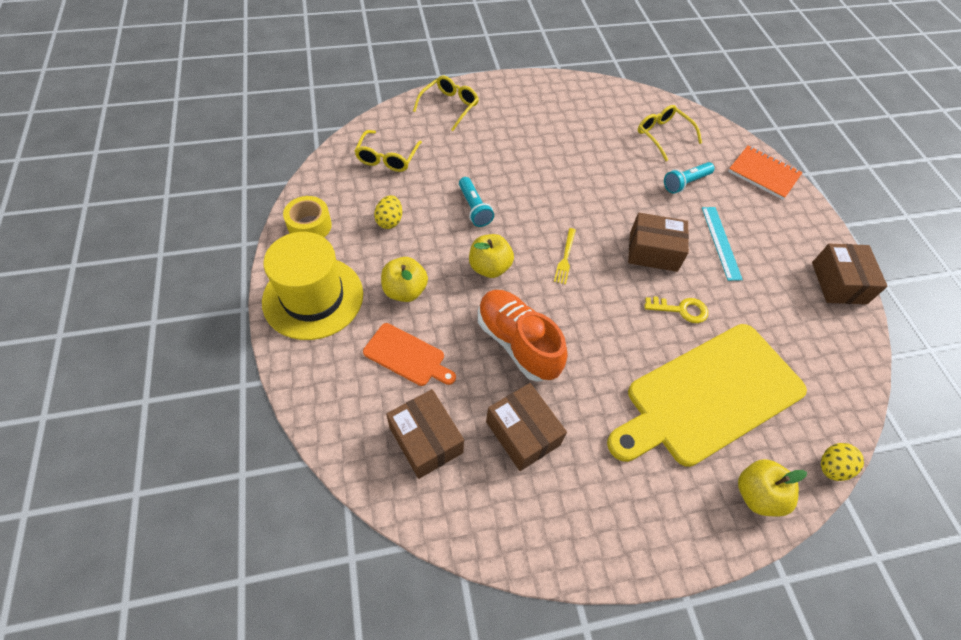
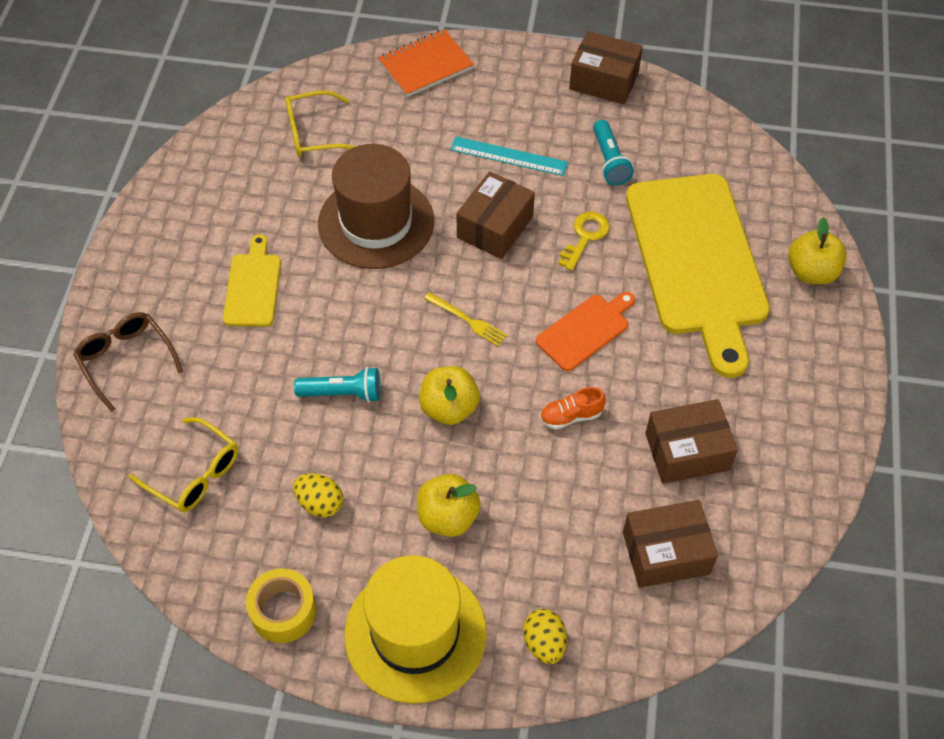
camera: 65 degrees left, 0 degrees up
(407, 356) = (547, 542): orange cutting board -> orange cutting board (585, 330)
(449, 106) = (126, 360): yellow glasses -> brown glasses
(517, 343) = (571, 416): orange shoe -> orange shoe, size x0.47
(529, 143) = (253, 286): none -> yellow cutting board
(614, 186) = (376, 222): none -> brown hat
(685, 183) = (405, 147): turquoise flashlight -> turquoise flashlight (609, 161)
(831, 467) = (801, 199): yellow egg -> yellow egg (544, 643)

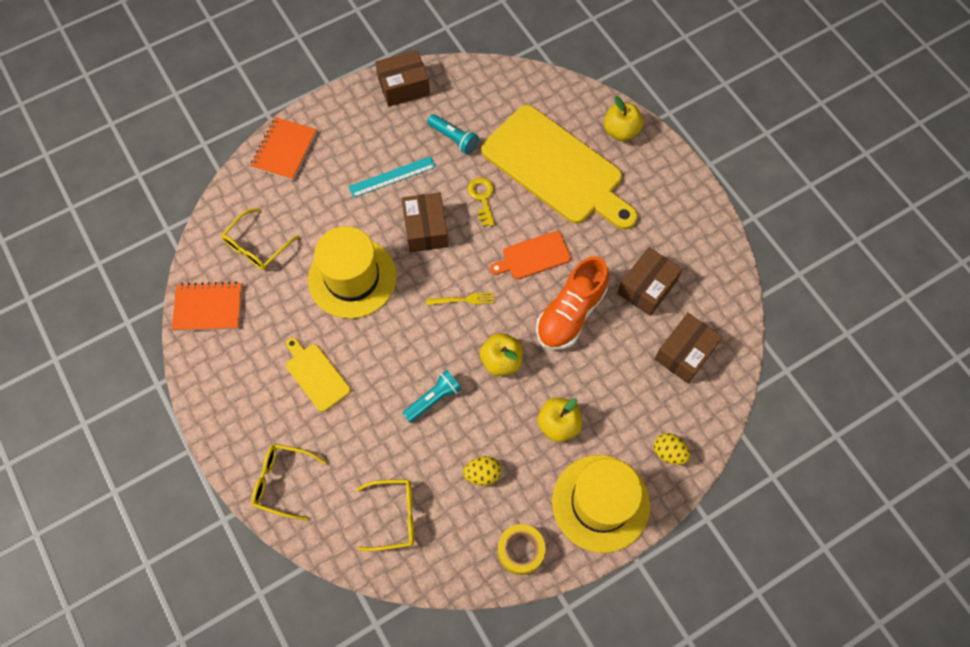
camera: 40 degrees left, 10 degrees up
(126, 360) = (282, 482): brown glasses -> yellow glasses
(217, 157) = (208, 307): none -> orange notebook
(376, 222) = (352, 278): brown hat -> yellow hat
(571, 416) = (570, 314): orange shoe -> orange shoe, size x2.15
(585, 330) = (533, 256): orange cutting board -> orange cutting board turned 120 degrees counterclockwise

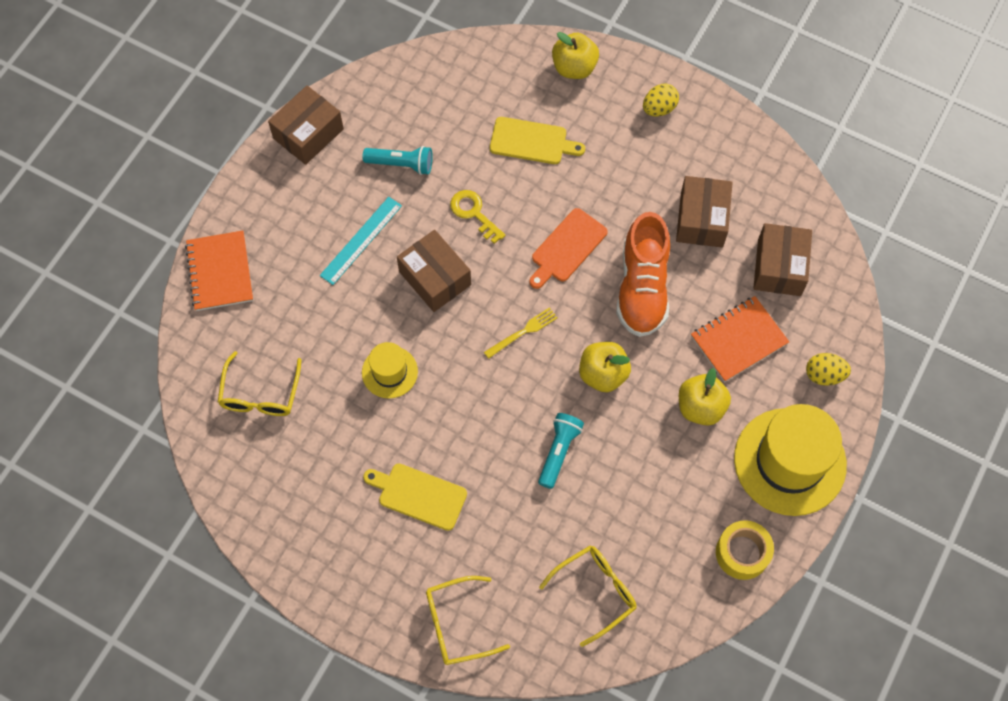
camera: 30 degrees left, 0 degrees up
(208, 307) = (251, 489): orange notebook -> orange notebook (738, 340)
(352, 278) = (389, 372): yellow hat -> yellow hat, size x0.51
(482, 474) = (657, 499): yellow egg -> yellow egg (659, 108)
(556, 168) = (532, 141): yellow cutting board -> yellow cutting board, size x0.45

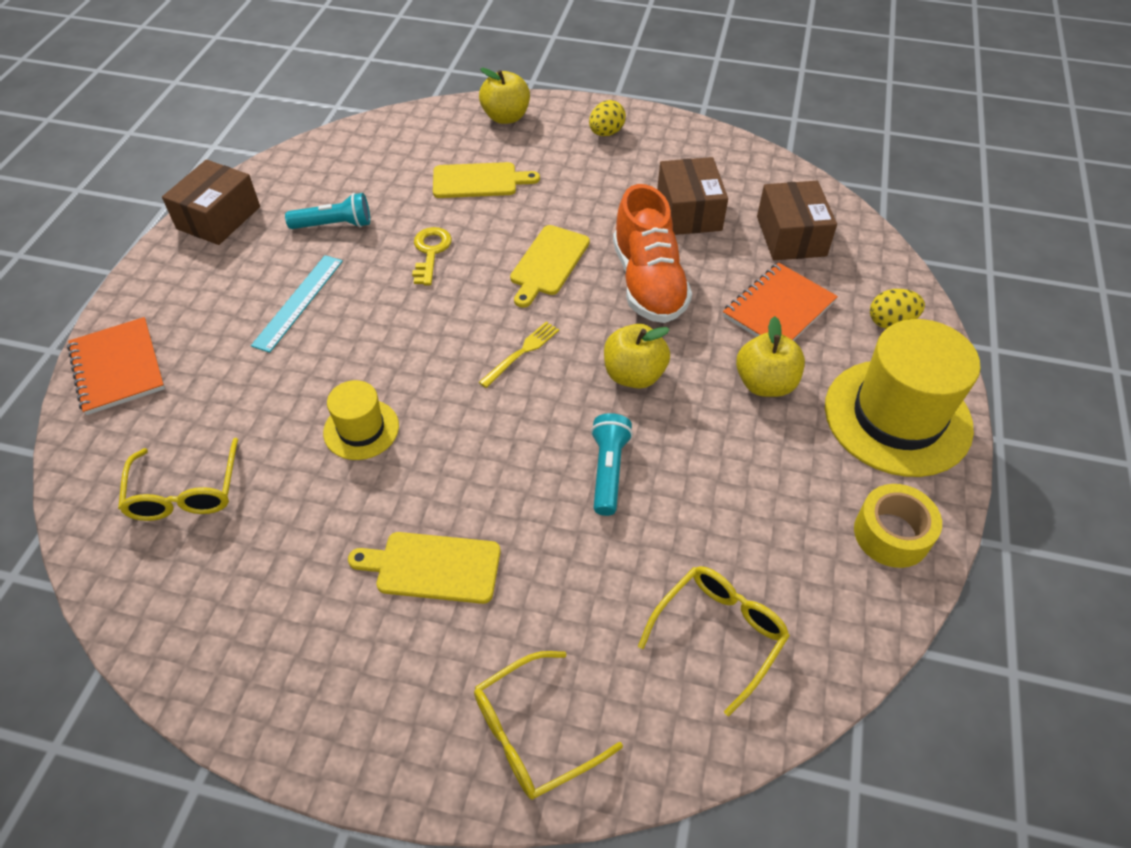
camera: 15 degrees left, 15 degrees down
(435, 278) = (398, 321): brown box -> none
(474, 213) = (430, 252): yellow key -> yellow key turned 60 degrees clockwise
(567, 248) = (548, 263): orange cutting board -> yellow cutting board

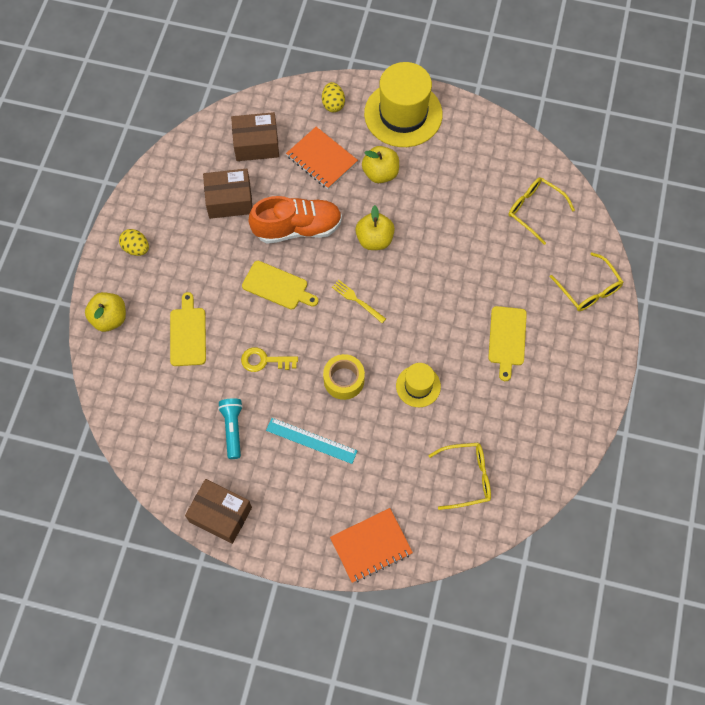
camera: 90 degrees left, 15 degrees up
(608, 470) = (443, 255): turquoise flashlight -> none
(891, 534) = (476, 130): yellow tape -> yellow tape (344, 380)

